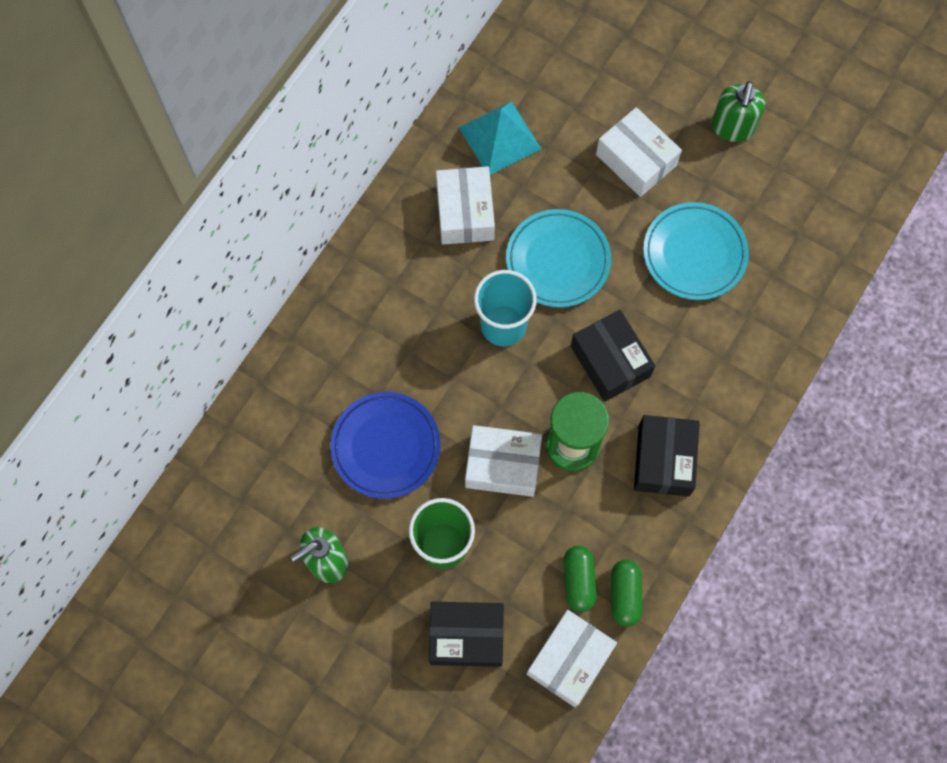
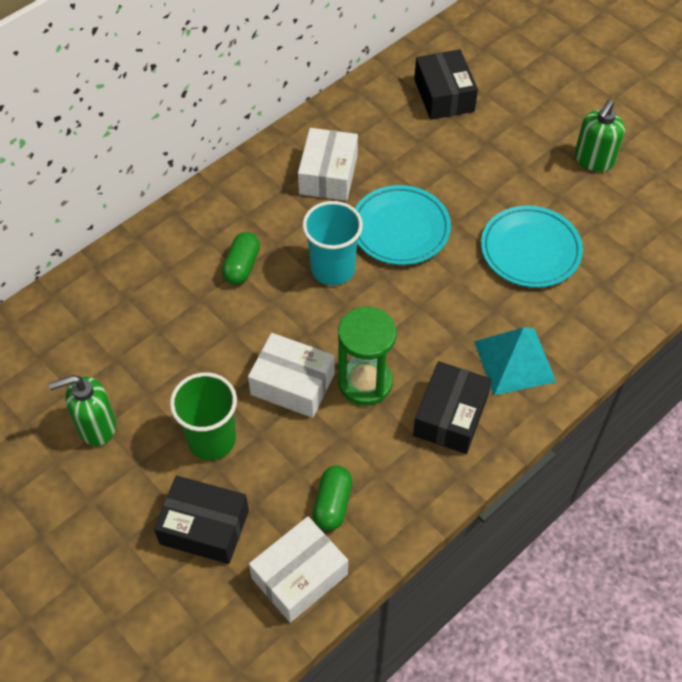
camera: 15 degrees right, 15 degrees down
(386, 446) = (188, 343): blue plate -> none
(499, 138) = (378, 126): turquoise pyramid -> turquoise pyramid (514, 361)
(610, 361) = (424, 320): black box -> black box (444, 95)
(624, 595) = (374, 528): green capsule -> green capsule (242, 266)
(636, 160) = (497, 166): white box -> none

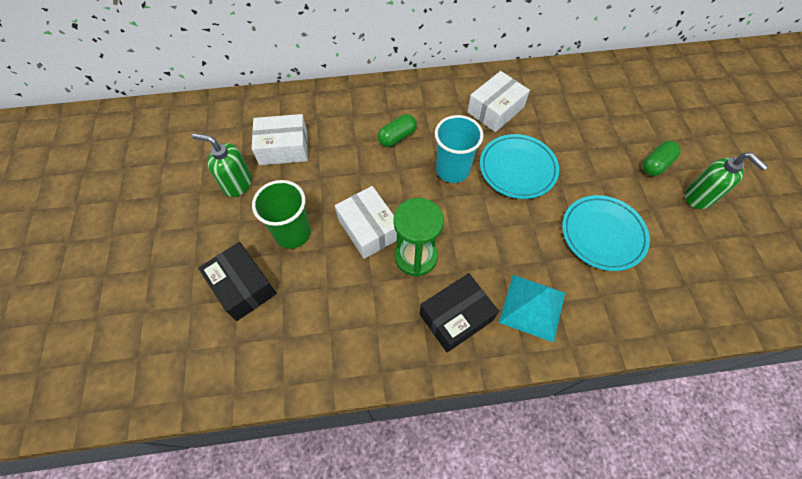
camera: 35 degrees right, 5 degrees up
(299, 576) = (270, 361): white box -> white box (283, 148)
(332, 504) = (330, 325): green capsule -> green capsule (656, 164)
(444, 95) = (613, 99): black box -> none
(593, 160) = (699, 197): green soap dispenser -> green soap dispenser turned 105 degrees counterclockwise

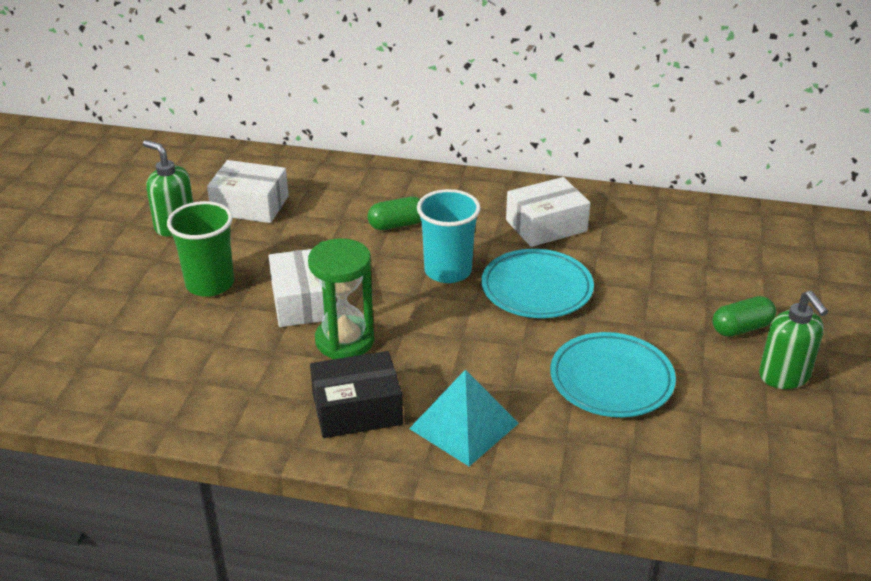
camera: 20 degrees right, 25 degrees down
(243, 286) = (122, 317): black box -> none

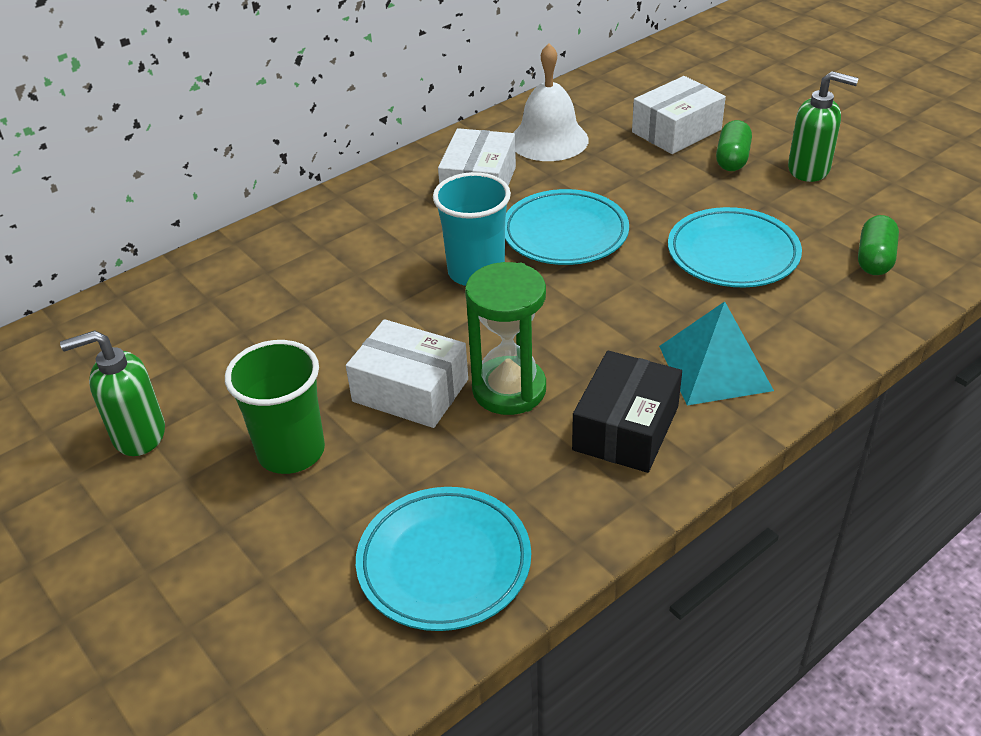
camera: 50 degrees left, 5 degrees up
(170, 386) = (444, 563): none -> turquoise plate
(250, 205) = (183, 356): white box -> white box (676, 131)
(397, 224) = (360, 269): green capsule -> green capsule (874, 259)
(642, 230) = (549, 140): none -> white bell

